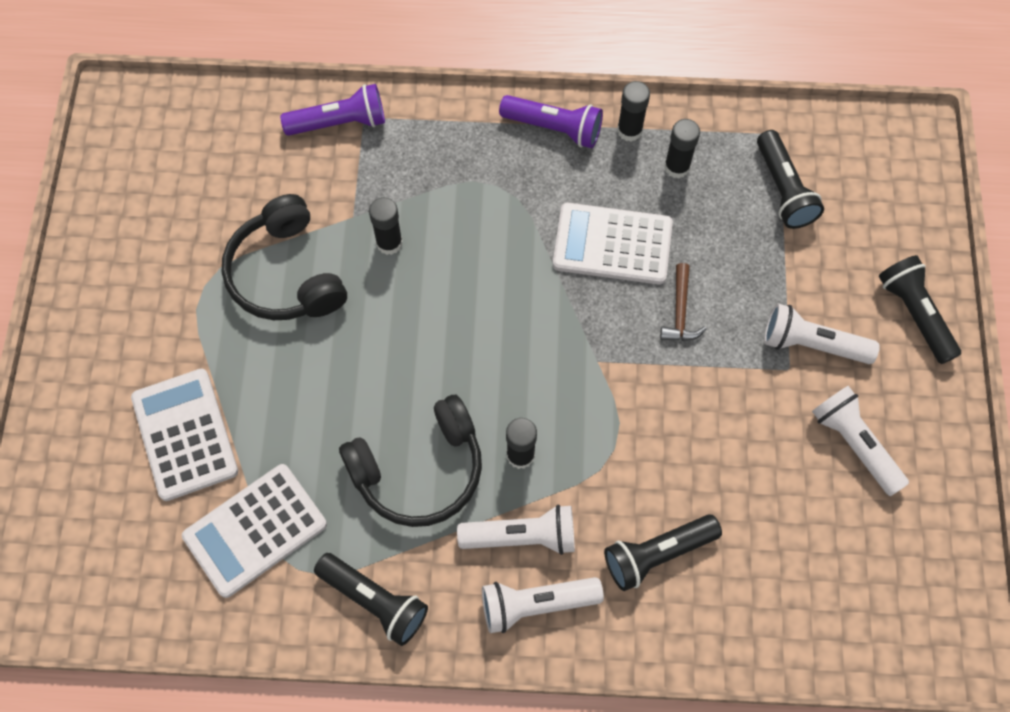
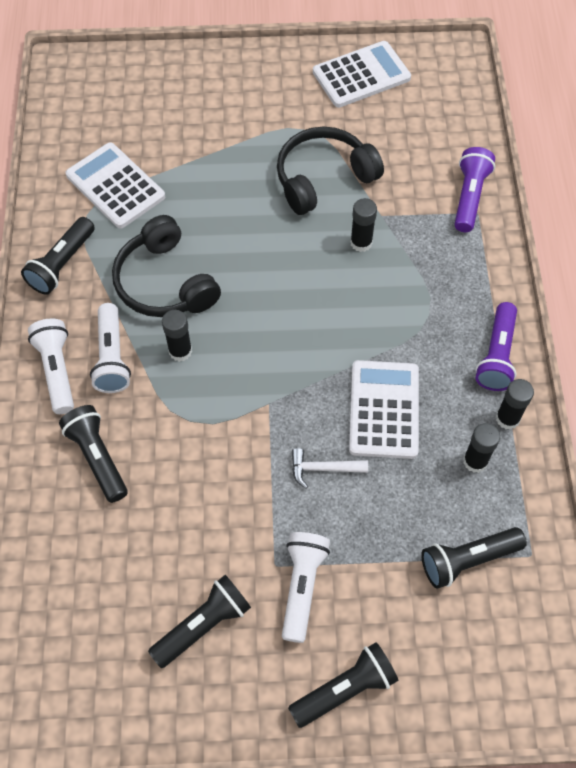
camera: 85 degrees right, 5 degrees down
(184, 434) = (187, 135): white calculator -> white calculator (361, 75)
(340, 122) = (469, 197): purple flashlight -> purple flashlight turned 150 degrees counterclockwise
(680, 312) = (323, 469): brown hammer -> white hammer
(854, 444) = (203, 625): white flashlight -> black flashlight

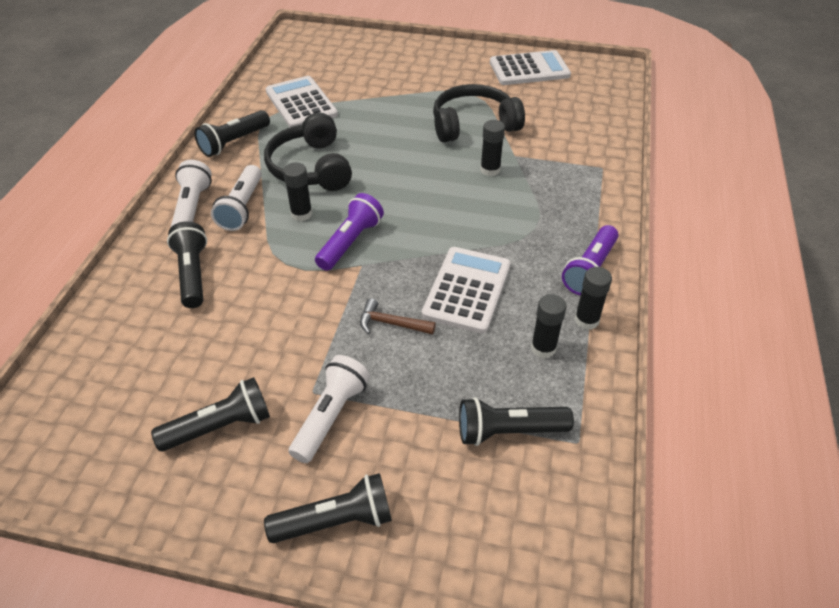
camera: 15 degrees right, 15 degrees down
(323, 469) = (391, 323): white hammer -> brown hammer
(469, 197) = (598, 156): purple flashlight -> purple flashlight (350, 242)

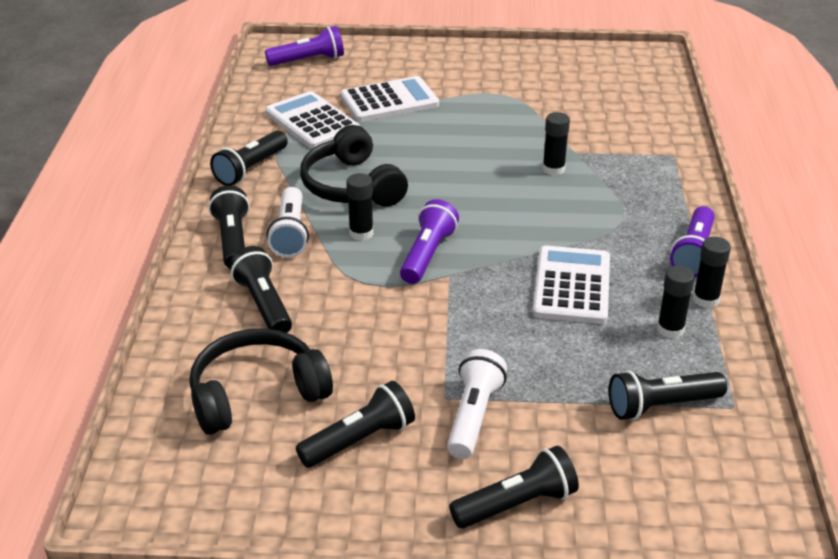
camera: 10 degrees left, 10 degrees down
(192, 208) = (232, 240): white flashlight -> black flashlight
(320, 47) = (308, 60): none -> purple flashlight
(391, 323) = (503, 326): brown hammer -> none
(473, 124) = (518, 126): black headphones -> black headphones (256, 394)
(529, 69) = (559, 63): white calculator -> white calculator (389, 101)

